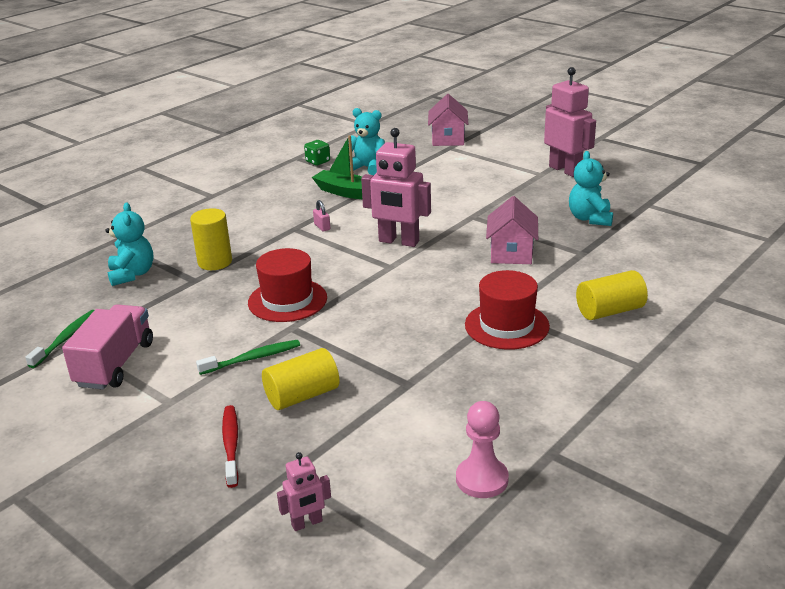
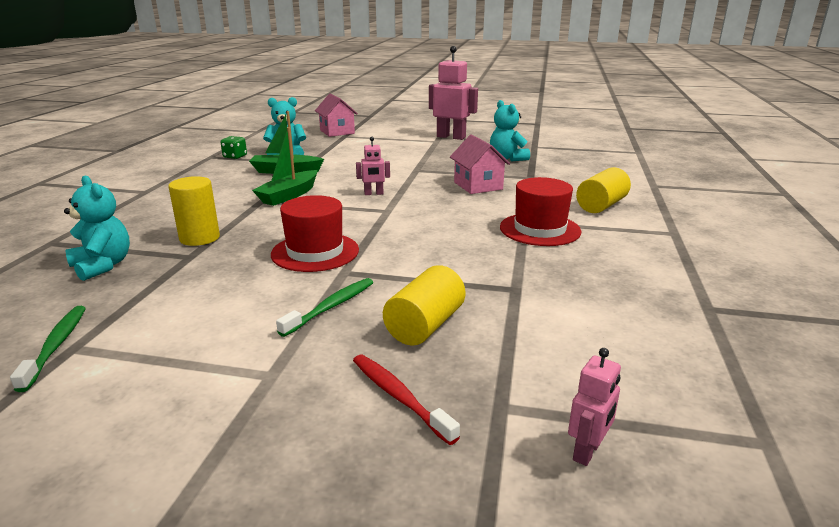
camera: 30 degrees left, 5 degrees down
(115, 364) = (156, 355): pink truck -> none
(322, 227) = (289, 195): pink padlock -> green boat
(398, 241) = (373, 194): pink robot -> pink robot, size x0.50
(482, 479) = (688, 346): pink pawn -> none

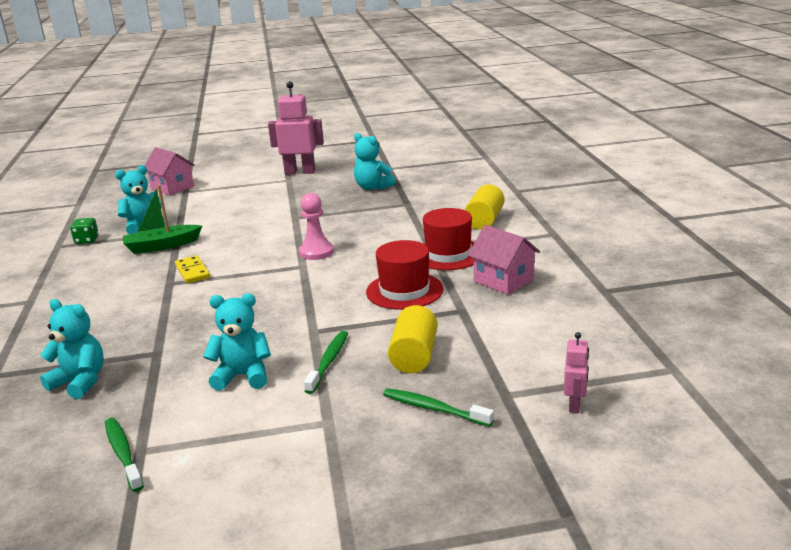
camera: 20 degrees left, 0 degrees up
(199, 238) = (147, 334): yellow cylinder -> none
(238, 299) = (243, 376): none -> turquoise teddy bear
(289, 195) = (192, 272): green boat -> yellow domino
(315, 252) = (272, 320): red hat -> red hat (404, 291)
(373, 194) = (275, 252): pink robot -> none
(399, 397) = (434, 409): red toothbrush -> green toothbrush
(410, 201) = (316, 252): none -> pink pawn
(478, 186) = (366, 223): pink house -> pink house (503, 280)

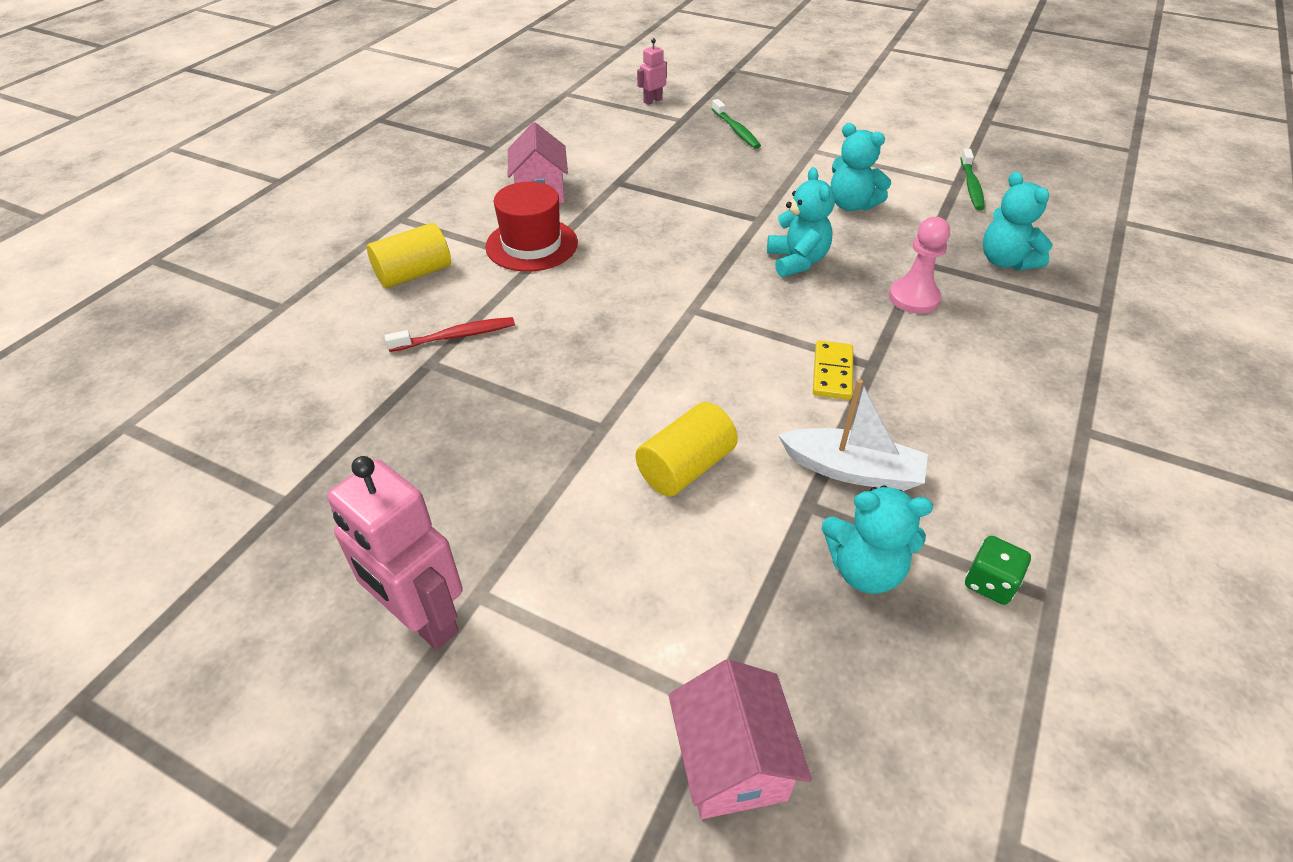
camera: 145 degrees left, 20 degrees up
(162, 246) = (852, 470): green boat -> white boat
(316, 252) = (654, 325): pink pawn -> pink pawn (913, 298)
(328, 362) = (773, 187): green toothbrush -> none
(372, 187) = (401, 445): turquoise teddy bear -> turquoise teddy bear (797, 261)
(404, 291) = (634, 222): red hat -> none
(413, 213) = (456, 336): none -> red toothbrush
(414, 356) = (705, 164): yellow cylinder -> yellow cylinder (685, 467)

